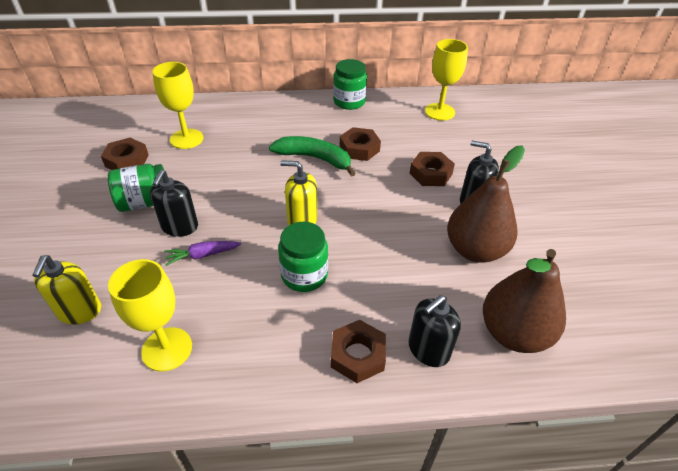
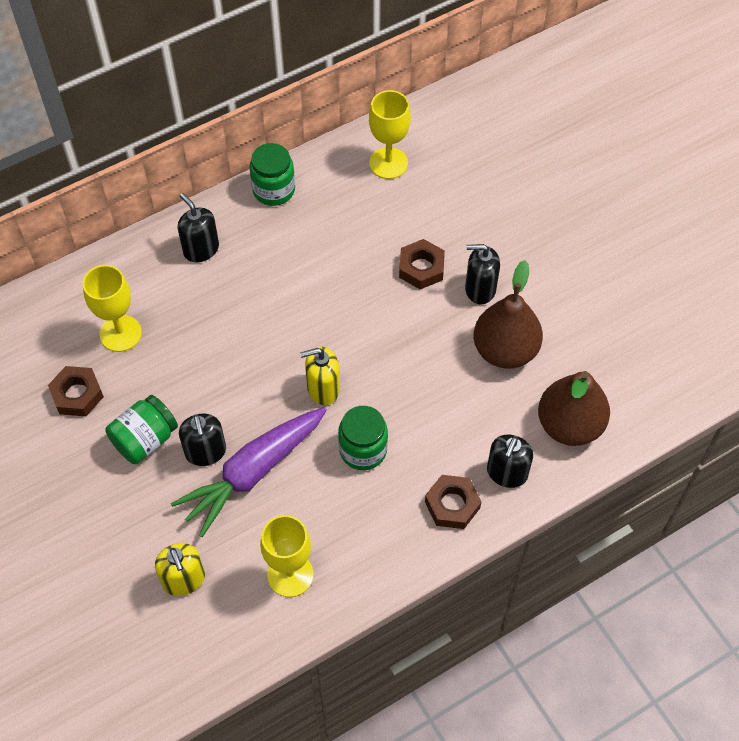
camera: 25 degrees left, 15 degrees up
(202, 255) = (252, 473): purple carrot -> purple carrot, size x2.27
(277, 115) = (201, 249): none -> black soap dispenser
(314, 158) = (286, 299): green banana -> none
(359, 148) = (327, 263): brown nut -> none

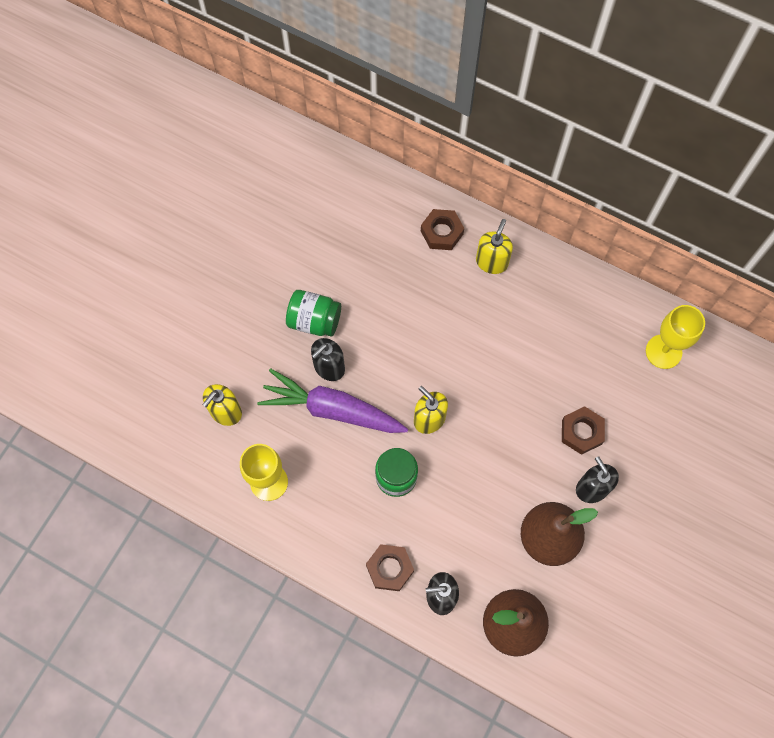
camera: 60 degrees right, 10 degrees up
(77, 394) = (322, 254): brown nut -> brown nut (442, 232)
(120, 333) = (387, 251): yellow goblet -> none
(201, 249) = (492, 262): black soap dispenser -> yellow soap dispenser
(274, 190) = (579, 281): green jar -> none

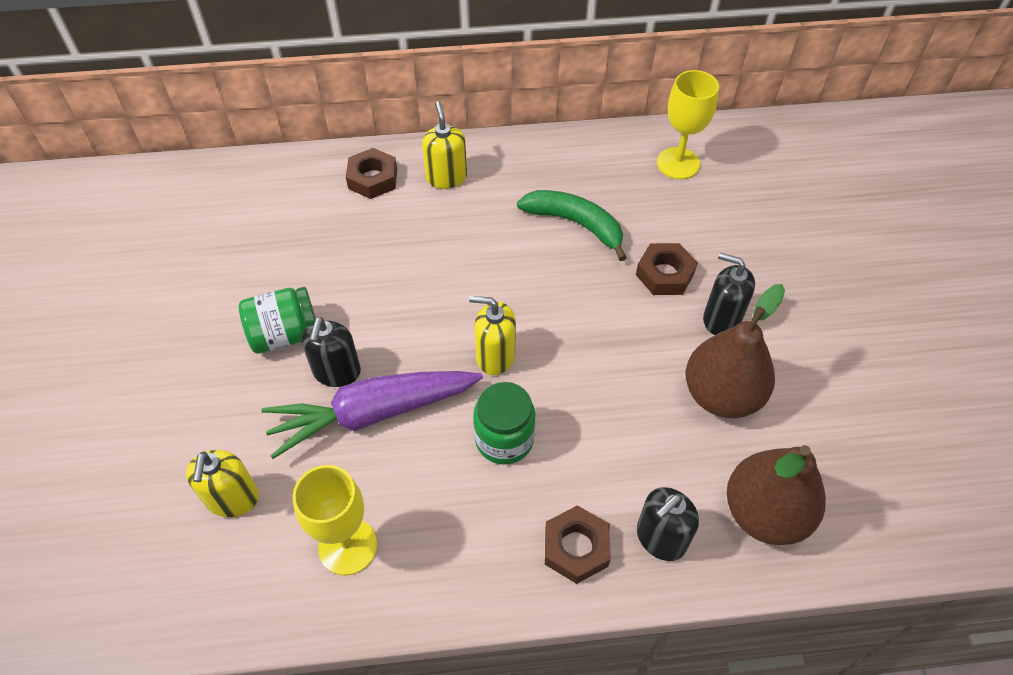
camera: 35 degrees left, 15 degrees down
(552, 355) = (575, 224): none -> green banana

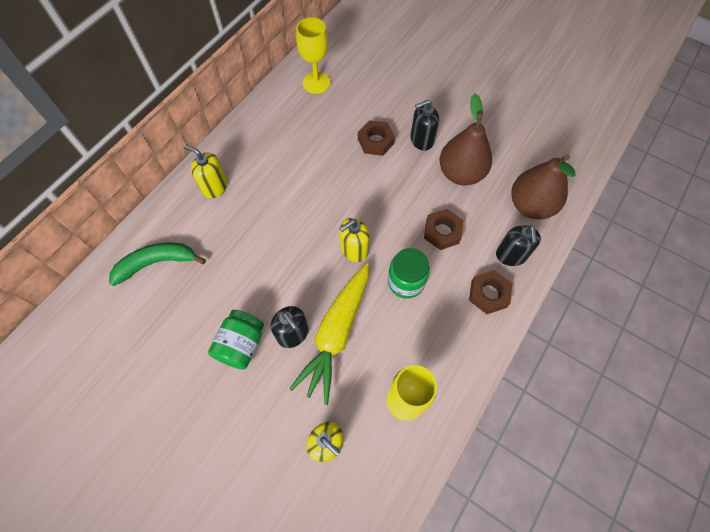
camera: 50 degrees left, 10 degrees up
(372, 414) = (336, 334): purple carrot -> yellow carrot
(373, 179) = (176, 223): brown nut -> brown nut (442, 232)
(575, 224) = (308, 153): green banana -> green banana (156, 263)

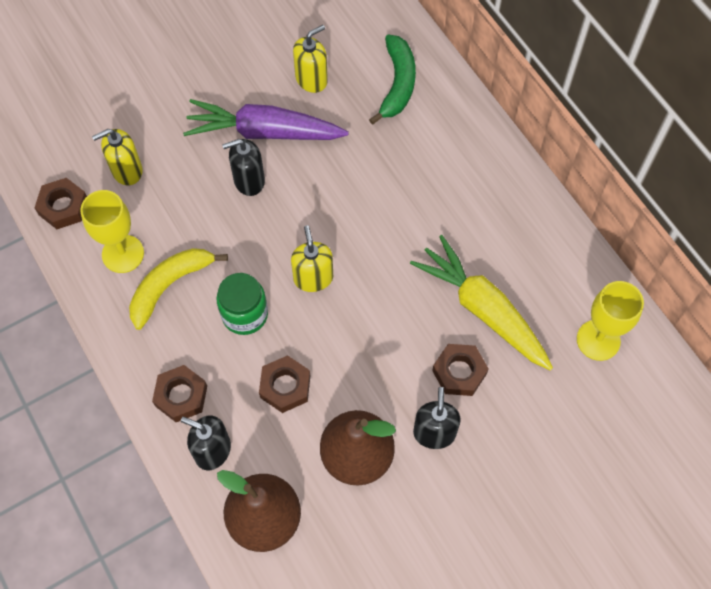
camera: 115 degrees right, 0 degrees up
(215, 187) = (473, 164): yellow soap dispenser -> yellow soap dispenser (311, 79)
(241, 345) = (263, 132): green jar -> purple carrot
(336, 334) = (225, 220): yellow carrot -> yellow carrot (482, 309)
(389, 482) = (63, 207): none -> brown nut
(413, 347) = (169, 286): none -> yellow banana

